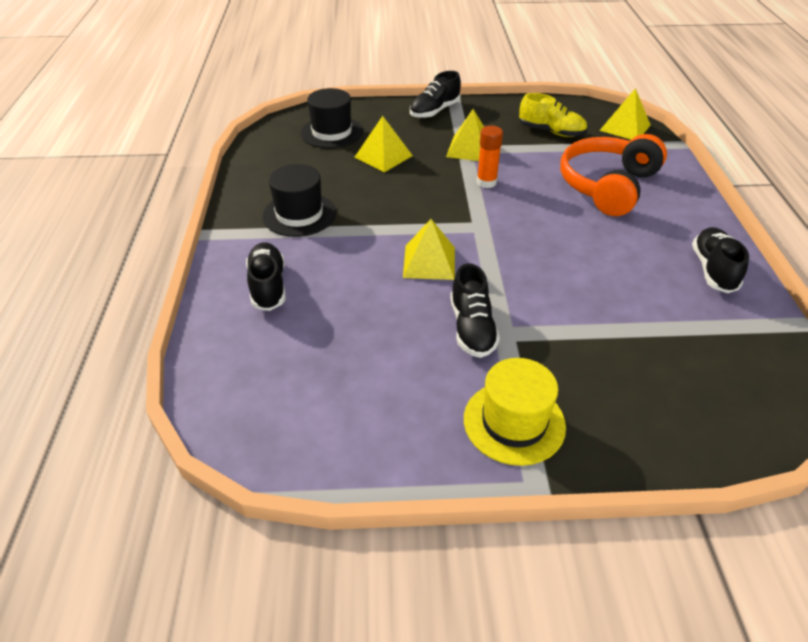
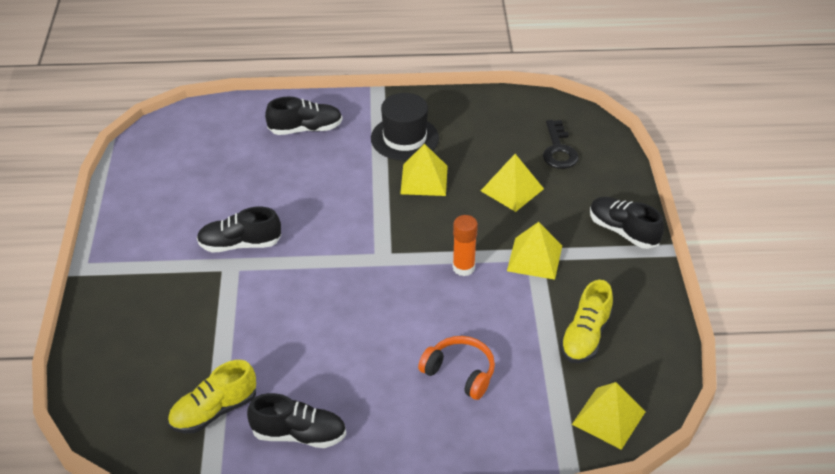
camera: 90 degrees right, 0 degrees up
(331, 132) = (559, 150): black hat -> black key
(429, 262) = (329, 221): yellow pyramid -> yellow pyramid (424, 179)
(514, 422) = (138, 261): yellow hat -> none
(608, 186) = (460, 373): orange headphones -> orange headphones, size x0.57
(714, 328) = (214, 411): none -> yellow shoe

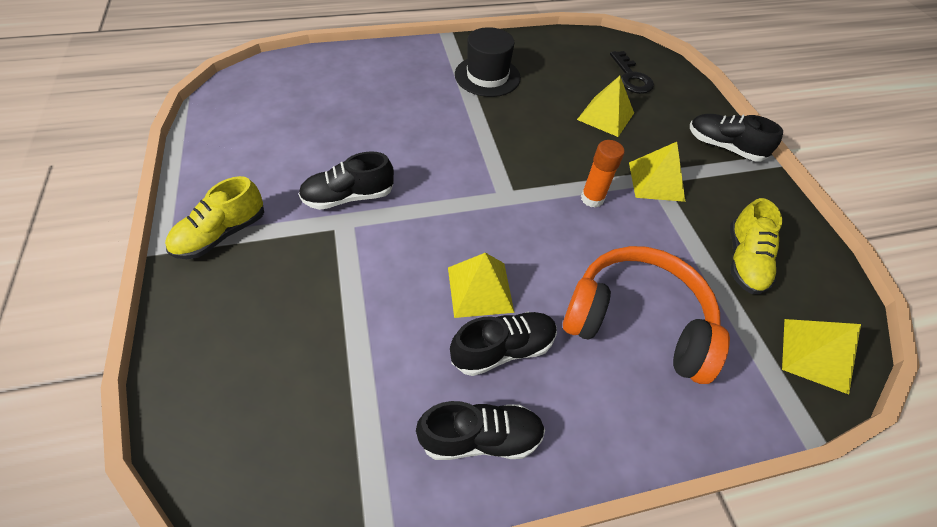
camera: 15 degrees left, 10 degrees up
(214, 411) = (363, 420): yellow shoe -> yellow shoe (221, 234)
(305, 129) = (389, 74): black shoe -> black shoe (503, 349)
(424, 179) = (519, 113): yellow pyramid -> yellow pyramid (480, 289)
(460, 373) = (637, 322): orange headphones -> orange headphones, size x1.76

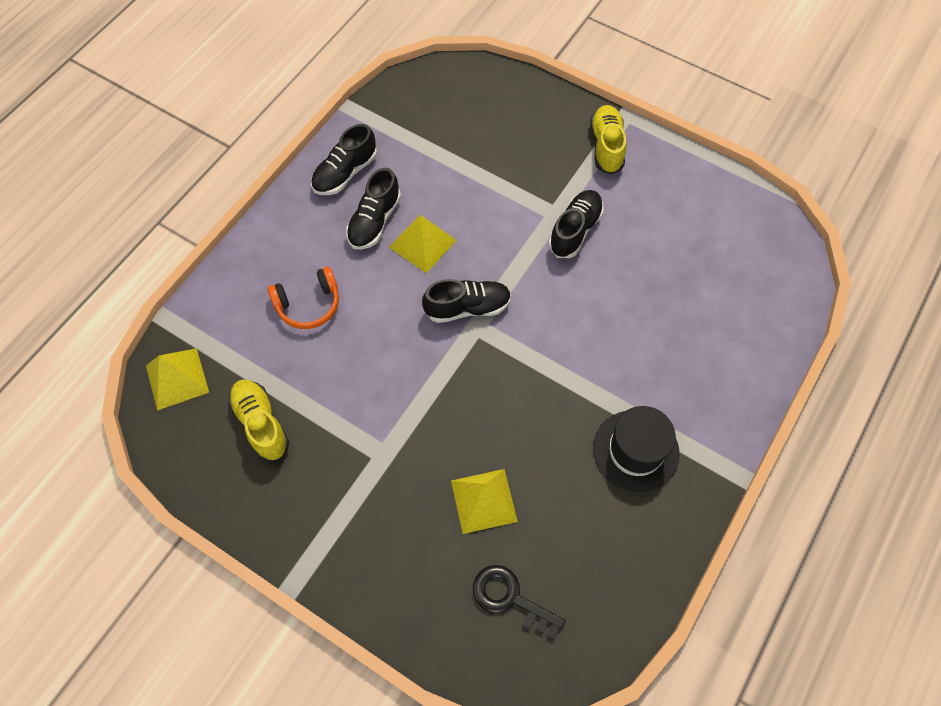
camera: 140 degrees right, 10 degrees up
(592, 198) = (415, 383): orange glue stick -> none
(637, 322) = (308, 304): orange headphones -> orange headphones, size x0.57
(656, 181) = (379, 451): yellow pyramid -> none
(724, 147) = (347, 563): black shoe -> black shoe (467, 307)

